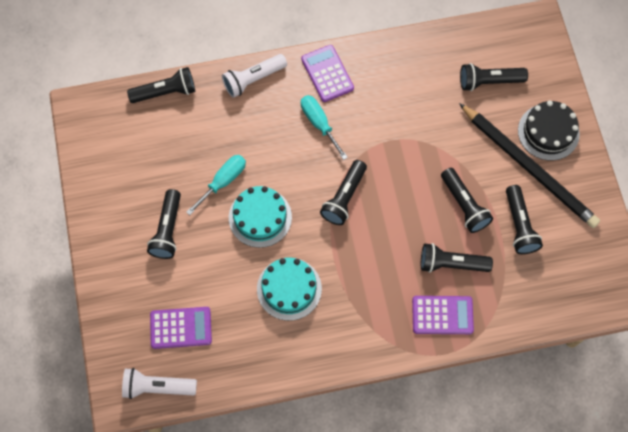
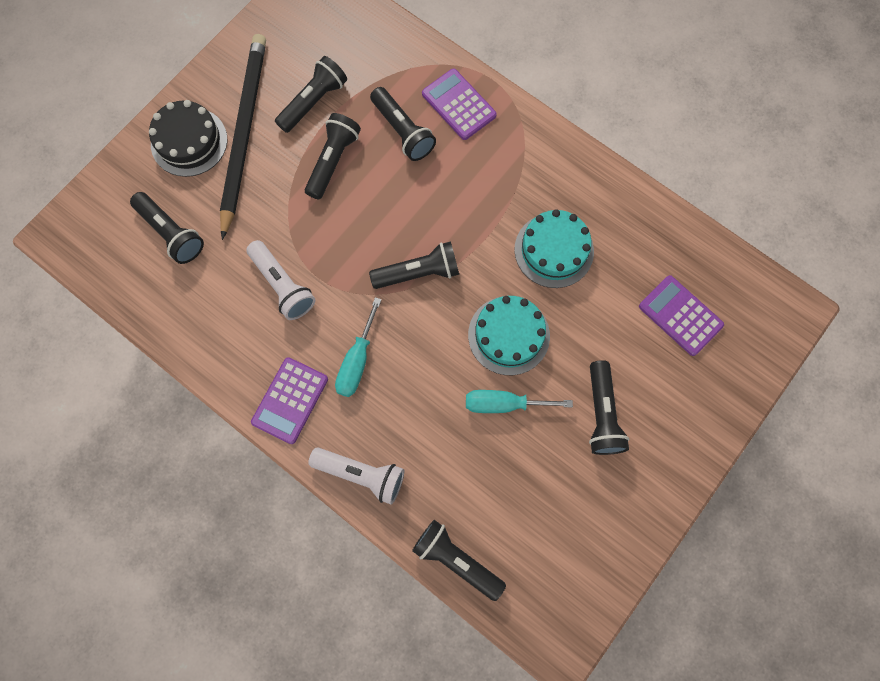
camera: 130 degrees left, 5 degrees up
(157, 387) = (749, 289): white flashlight -> white flashlight (283, 285)
(168, 230) = (602, 414): black flashlight -> black flashlight turned 120 degrees clockwise

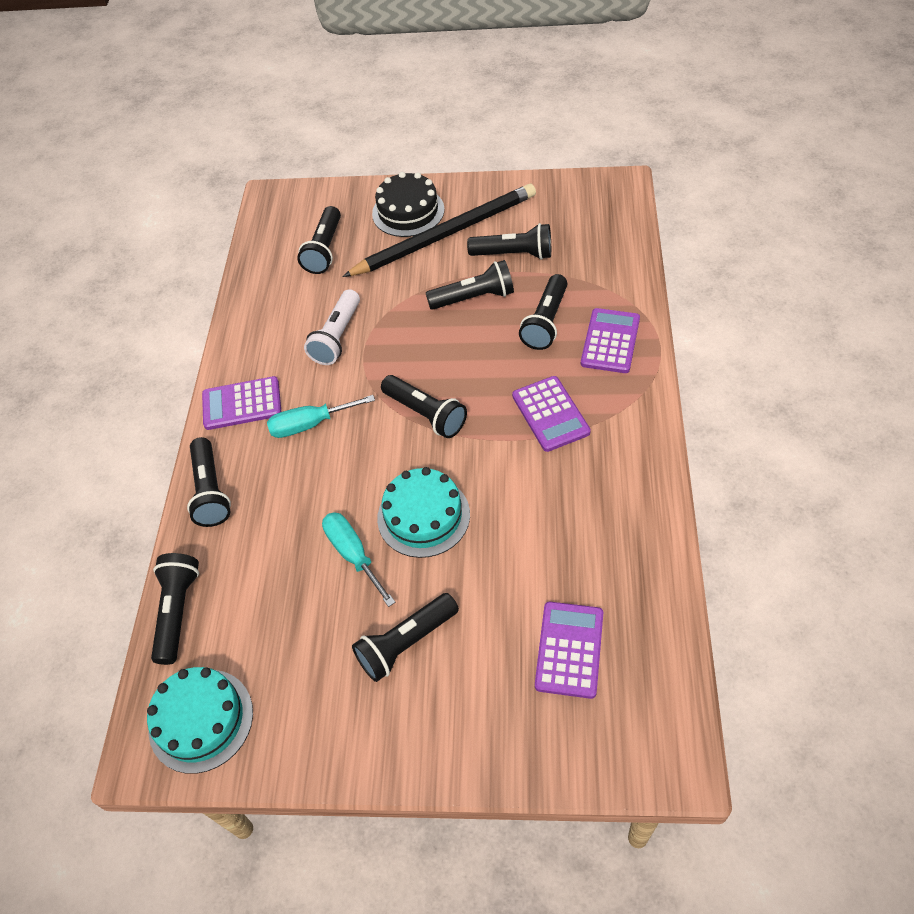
camera: 60 degrees right, 20 degrees down
(361, 474) = (211, 491): white flashlight -> black flashlight
(490, 191) = (550, 414): none -> purple calculator
(554, 250) = (539, 498): turquoise cake -> turquoise cake (201, 720)

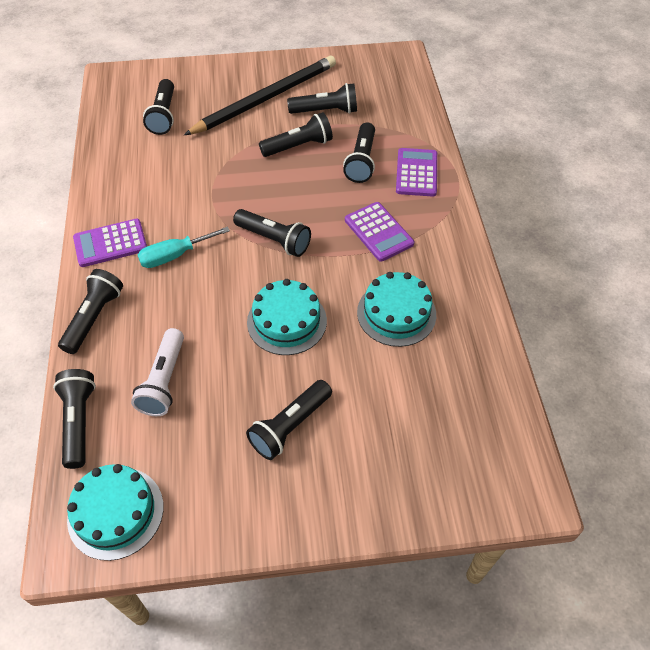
camera: 15 degrees left, 0 degrees up
(211, 491) = (94, 317): black flashlight -> black flashlight turned 135 degrees counterclockwise
(337, 337) = (187, 184): white flashlight -> white flashlight (164, 381)
(353, 554) = (231, 358): turquoise screwdriver -> none
(408, 211) = (231, 82): black cake -> none
(553, 518) = (396, 313): none -> turquoise cake
(569, 649) = (429, 416): purple calculator -> none

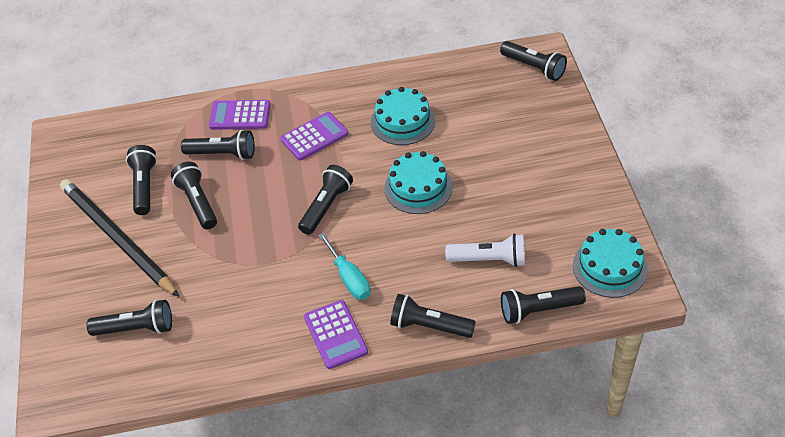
camera: 90 degrees left, 5 degrees down
(290, 426) = (516, 174): black flashlight -> black flashlight (534, 67)

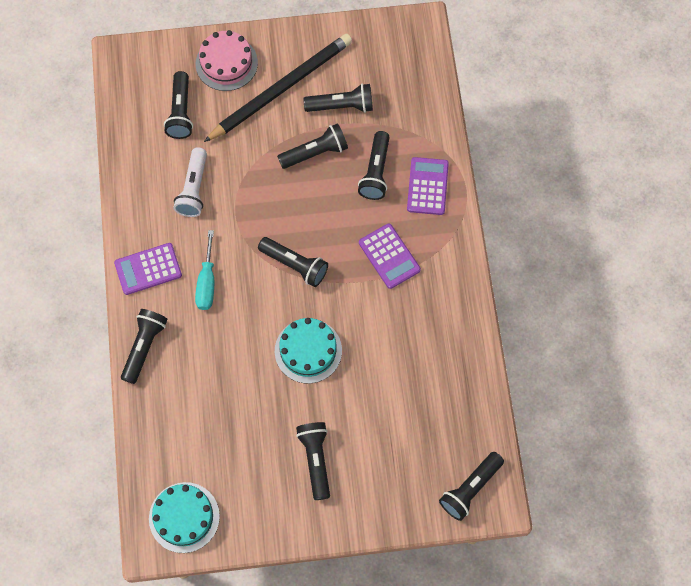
camera: 90 degrees right, 20 degrees up
(77, 292) = (226, 63): none -> pink cake
(349, 278) = (207, 282): turquoise screwdriver -> turquoise screwdriver turned 60 degrees counterclockwise
(402, 121) = (401, 342): turquoise cake -> none
(489, 259) = (210, 407): white flashlight -> white flashlight (194, 189)
(539, 310) = (145, 444): black flashlight -> black flashlight (315, 460)

